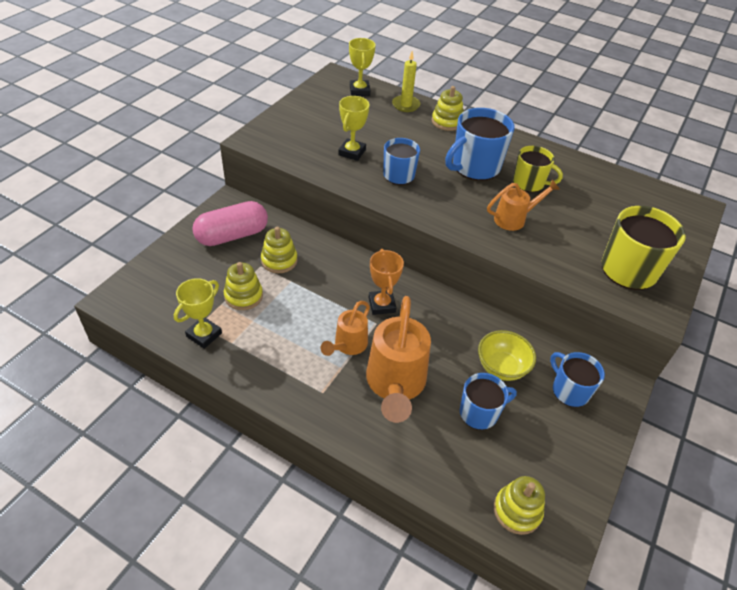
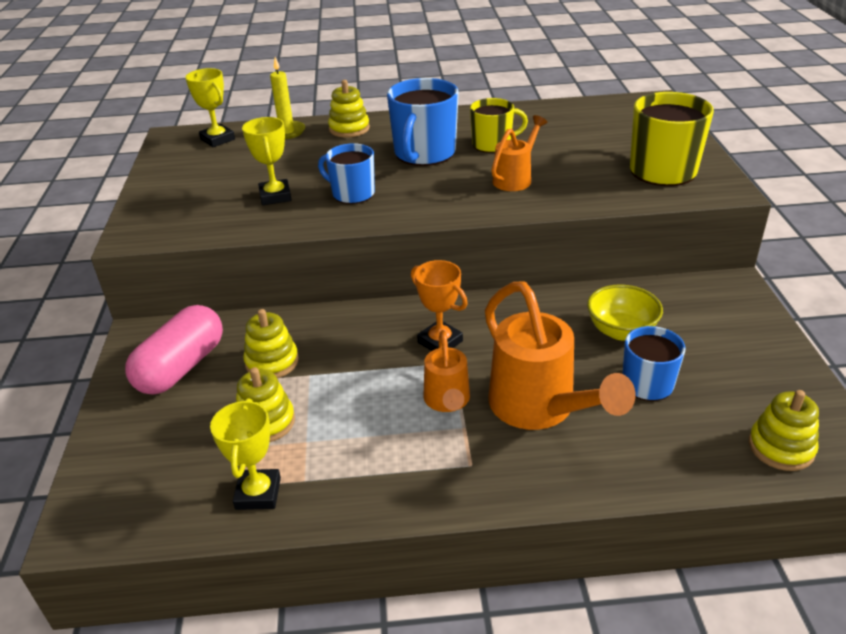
camera: 30 degrees left, 10 degrees down
(569, 390) = (700, 315): blue mug -> none

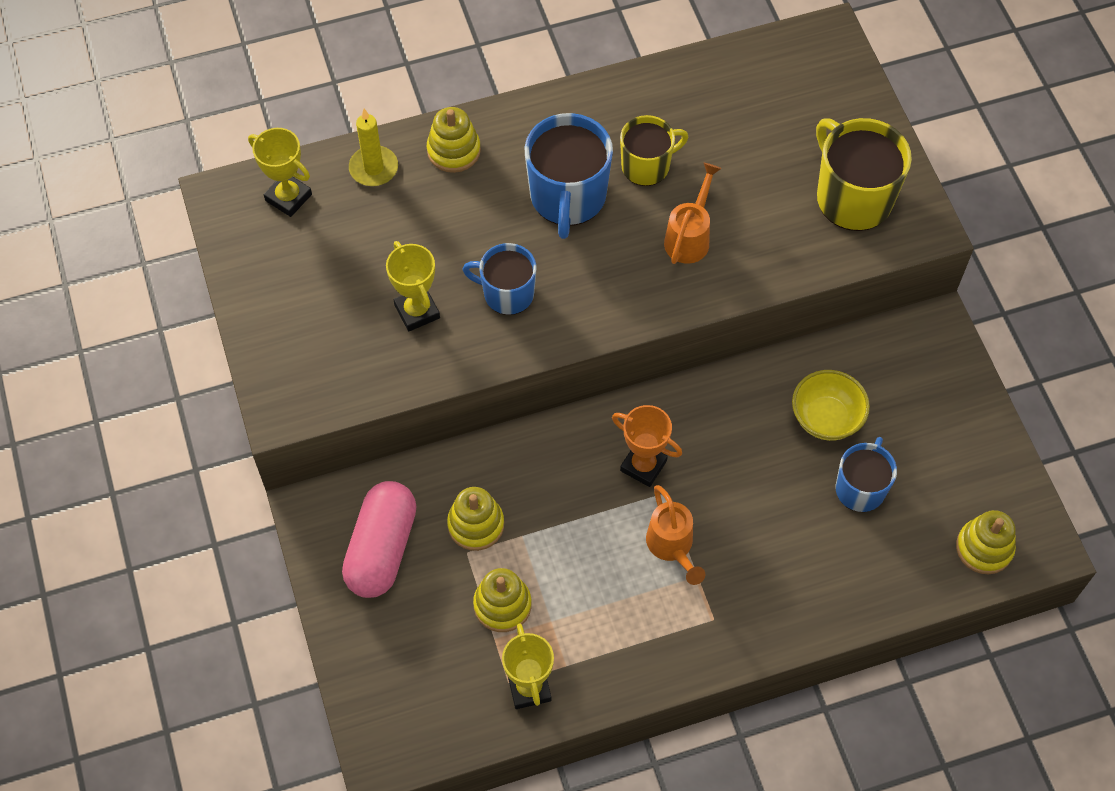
camera: 15 degrees left, 25 degrees up
(539, 409) = (762, 540): orange watering can -> none

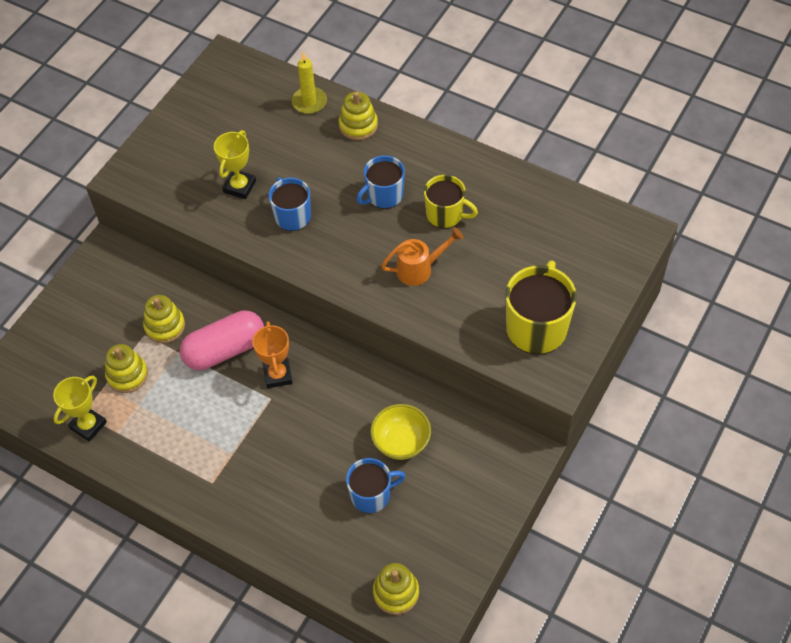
camera: 50 degrees right, 5 degrees down
(288, 197) = (253, 83): yellow trophy -> none
(382, 549) = (111, 296): pink capsule -> pink capsule (225, 350)
(567, 197) = (384, 195): blue mug -> blue mug, size x0.64
(672, 546) = (239, 427): orange watering can -> none

